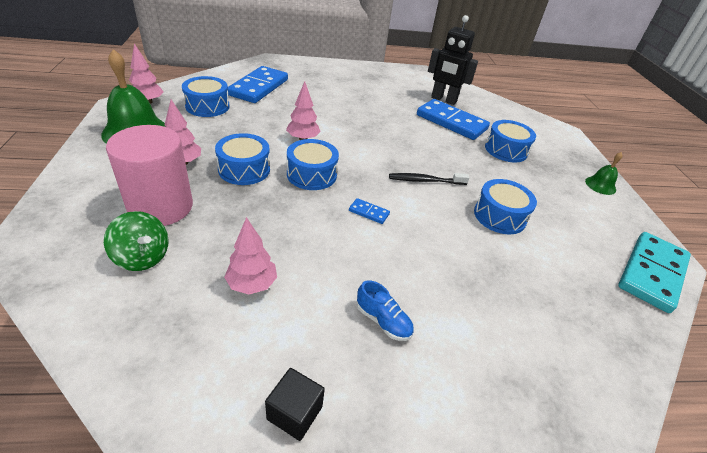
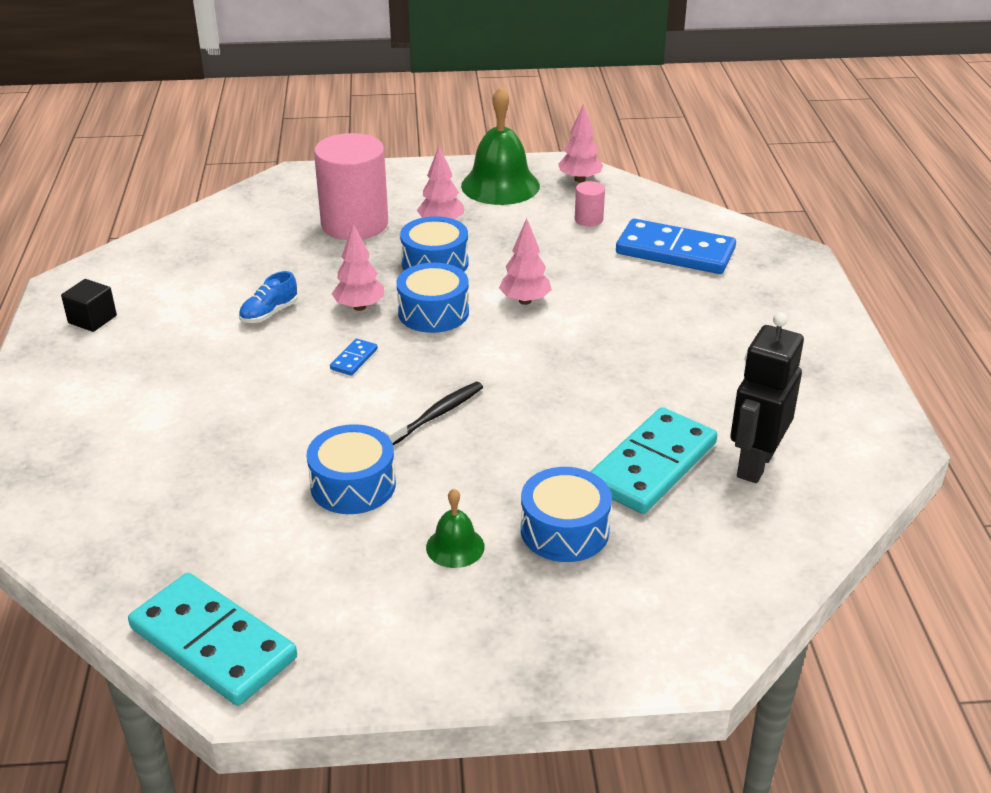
camera: 95 degrees right, 5 degrees down
(142, 257) = (278, 228): green spinning top -> none
(207, 106) = (588, 219): blue drum -> pink cylinder
(252, 284) = (236, 287): pink tree -> pink tree (359, 307)
(383, 321) = (174, 366): blue shoe -> blue shoe (269, 313)
(425, 181) = (437, 414): black toothbrush -> black toothbrush turned 45 degrees clockwise
(451, 122) = (652, 465): blue domino -> turquoise domino
(600, 185) = (463, 657): green bell -> green bell (455, 547)

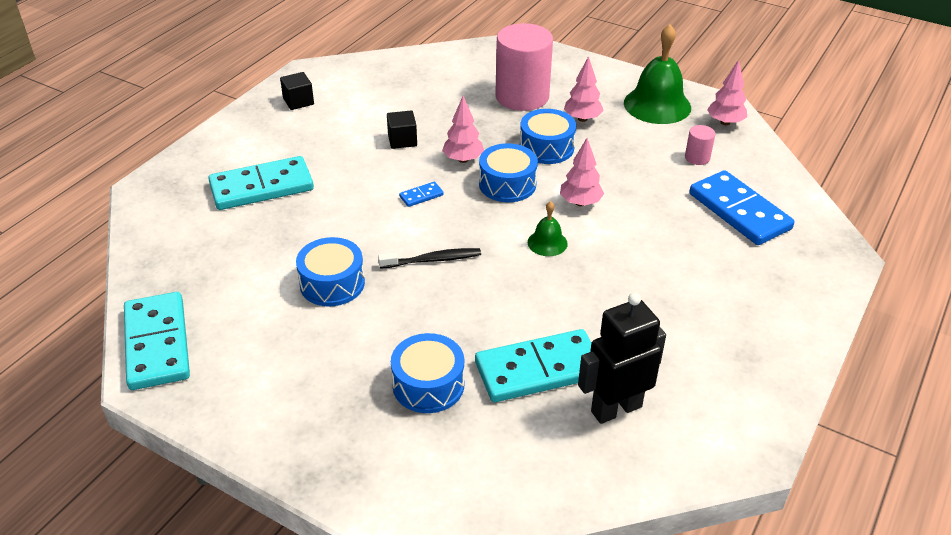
camera: 35 degrees right, 5 degrees up
(152, 426) = (262, 187): none -> turquoise domino
(269, 313) = (402, 140): blue shoe -> black cube
(455, 547) = (349, 358): green bell -> green bell (547, 243)

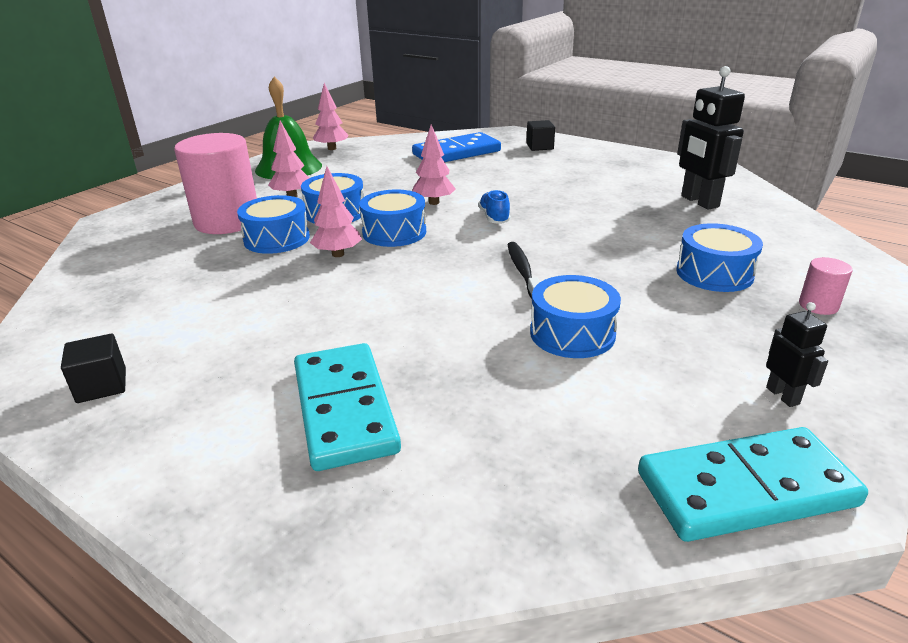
camera: 85 degrees left, 10 degrees down
(238, 384) = (783, 395): none -> black robot
(402, 140) = (276, 291): black cube -> black cube (539, 146)
(421, 196) = (403, 278): blue domino -> none
(490, 126) = (277, 239): none -> blue drum
(538, 369) = (669, 226): turquoise domino -> none
(547, 243) = (494, 217): green bell -> blue shoe
(697, 158) = (379, 160): pink cylinder -> pink cylinder (818, 305)

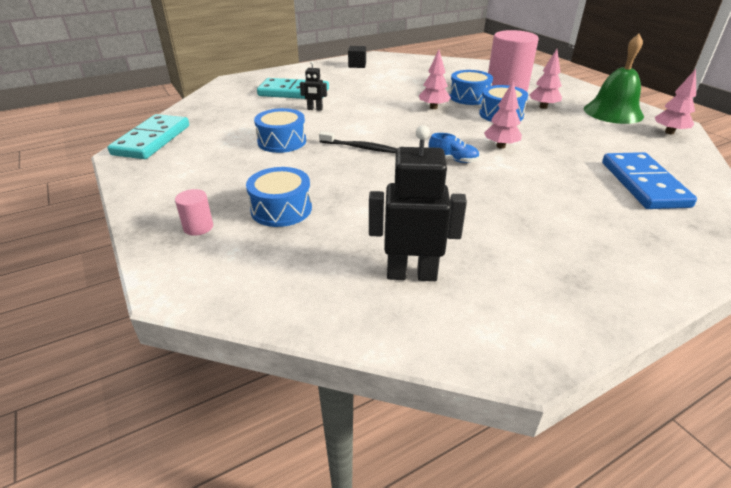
camera: 115 degrees right, 5 degrees up
(394, 232) = (453, 125): blue drum -> none
(539, 146) = (663, 241): black cube -> none
(783, 395) = (168, 170): black robot -> black robot (315, 109)

